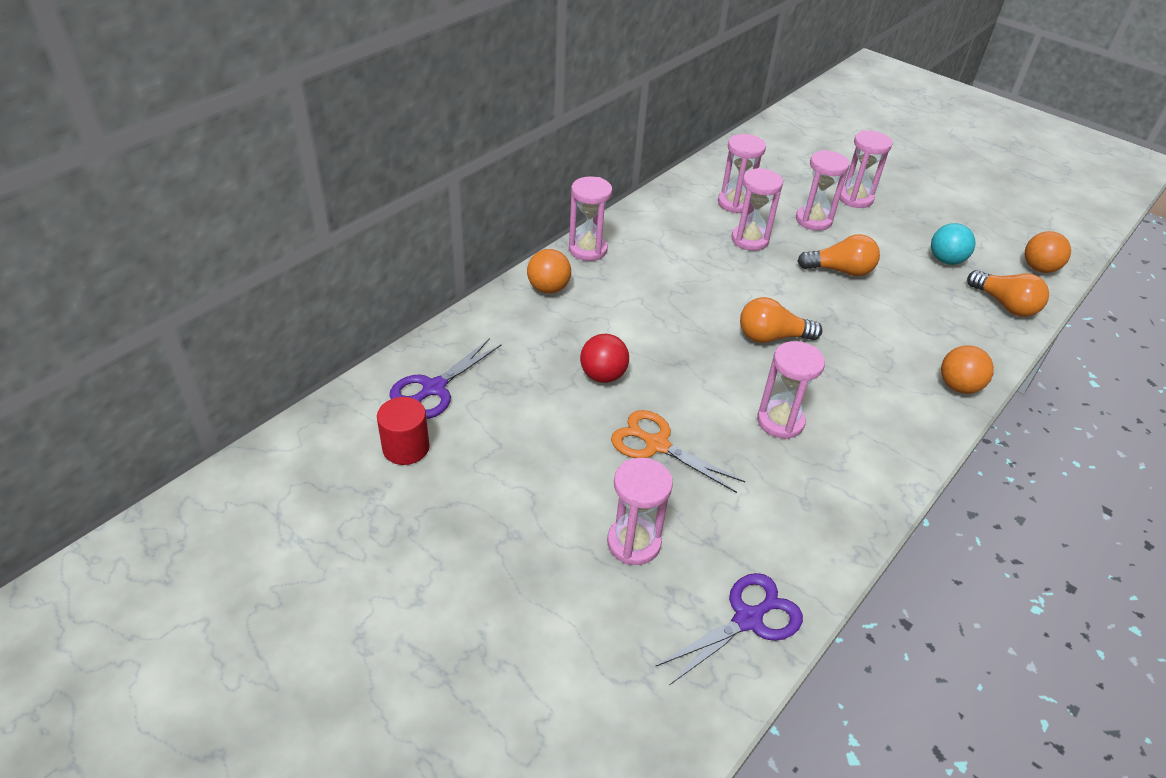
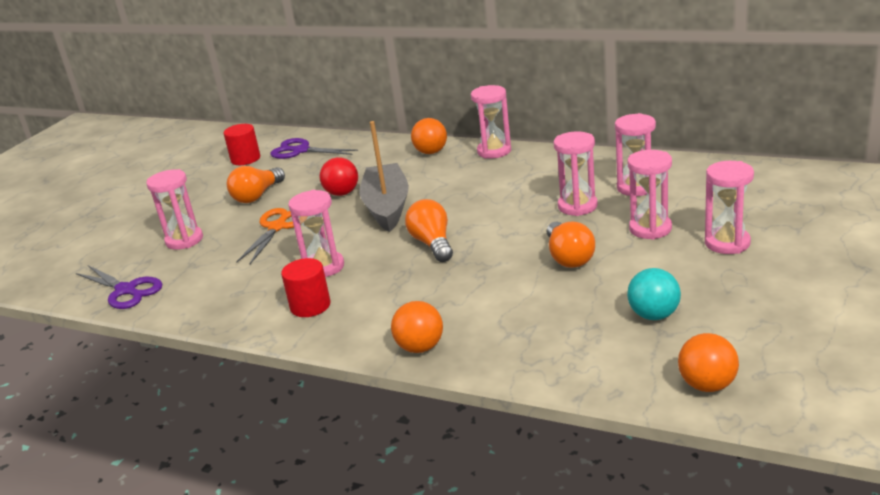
camera: 80 degrees right, 15 degrees down
(666, 349) = (387, 207): none -> grey boat
(859, 445) = (310, 306): none -> red cylinder
(1005, 305) = (595, 364): orange light bulb -> orange light bulb (257, 196)

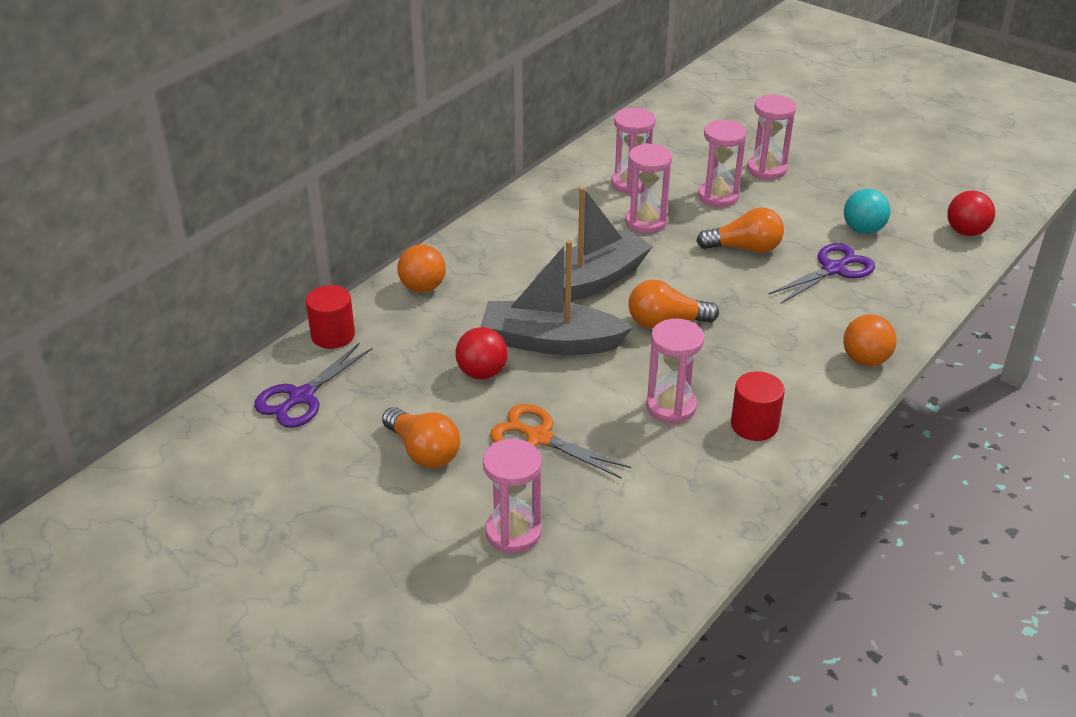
camera: 80 degrees left, 10 degrees up
(126, 290) = (629, 596): purple scissors -> purple scissors (833, 269)
(245, 159) = (274, 457): red cylinder -> red cylinder (333, 335)
(472, 204) = (591, 282): none -> grey boat
(494, 151) = (466, 244): pink hourglass -> none
(707, 385) = (966, 232): orange ball -> red ball

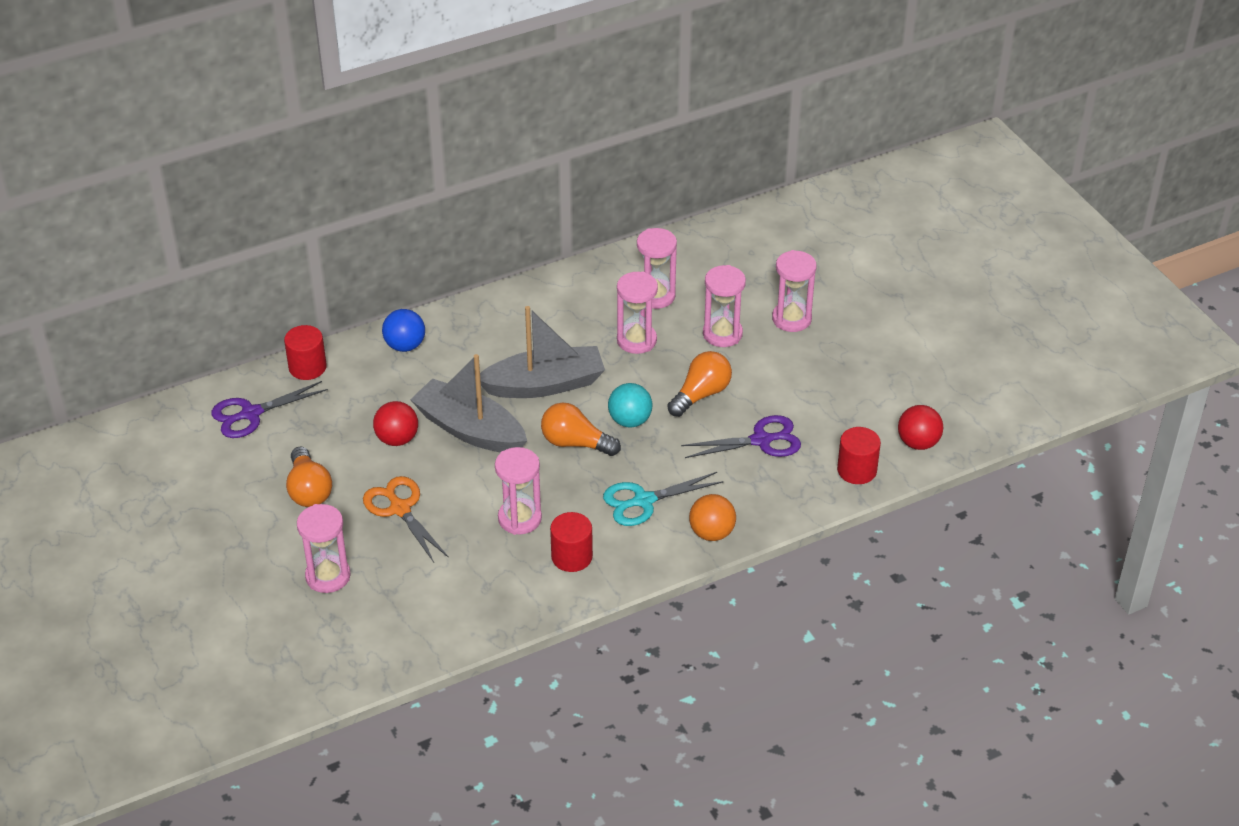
camera: 25 degrees right, 5 degrees up
(423, 287) = (405, 345): orange ball -> blue ball
(744, 248) = (701, 394): orange light bulb -> orange light bulb turned 75 degrees counterclockwise
(776, 352) = (643, 501): none -> turquoise scissors
(863, 230) = (824, 410): turquoise ball -> turquoise ball (630, 420)
(938, 268) = (857, 470): none -> red cylinder

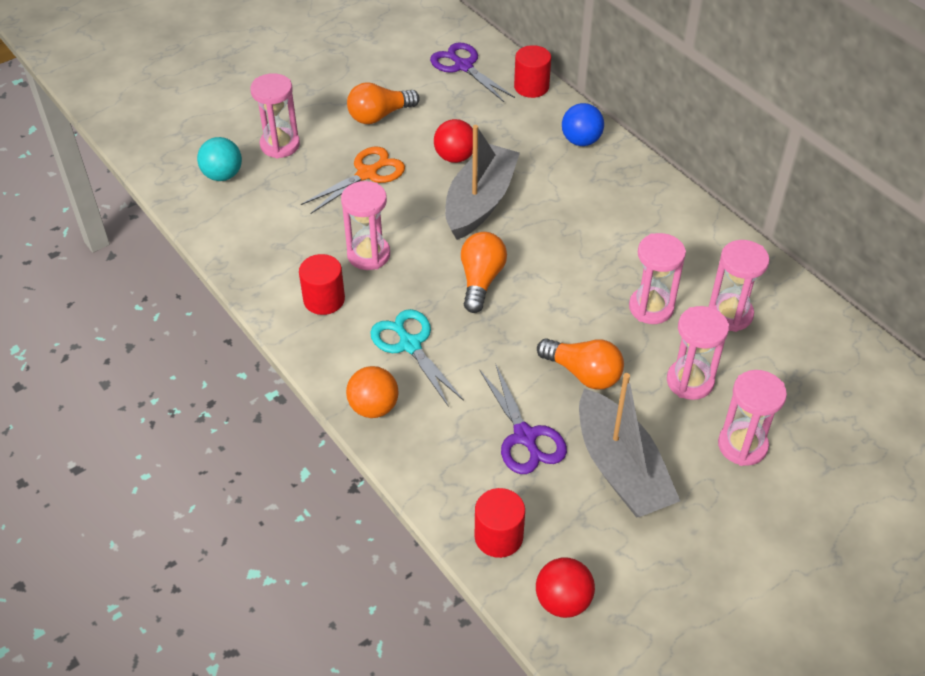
camera: 80 degrees right, 5 degrees up
(544, 384) = (558, 245): grey boat -> grey boat (620, 468)
(630, 420) = (525, 318): turquoise ball -> turquoise ball (222, 175)

